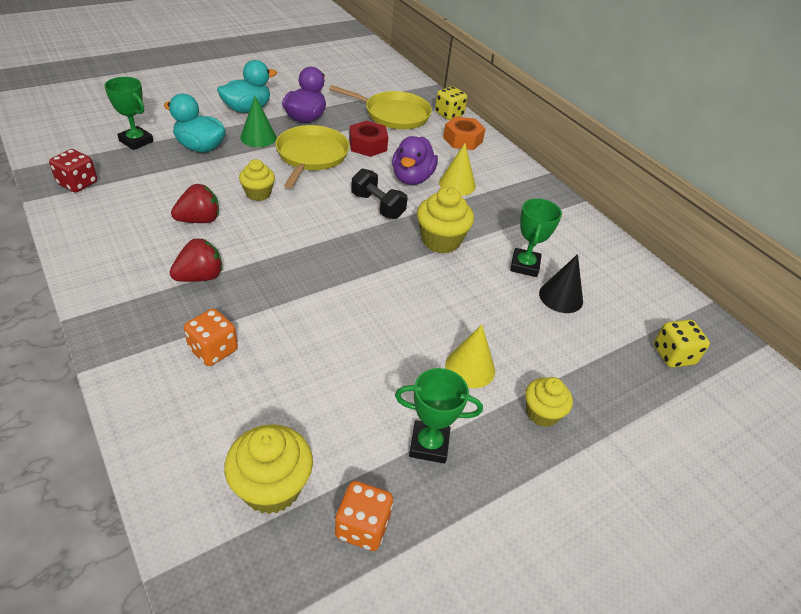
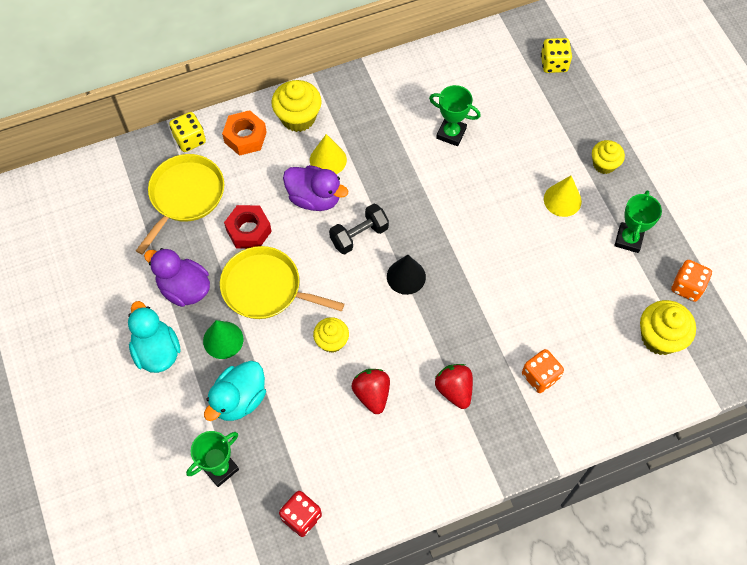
camera: 75 degrees left, 20 degrees up
(441, 241) = (414, 191): yellow cupcake -> yellow cupcake (298, 117)
(561, 297) = (490, 118): black cone -> black cone (406, 276)

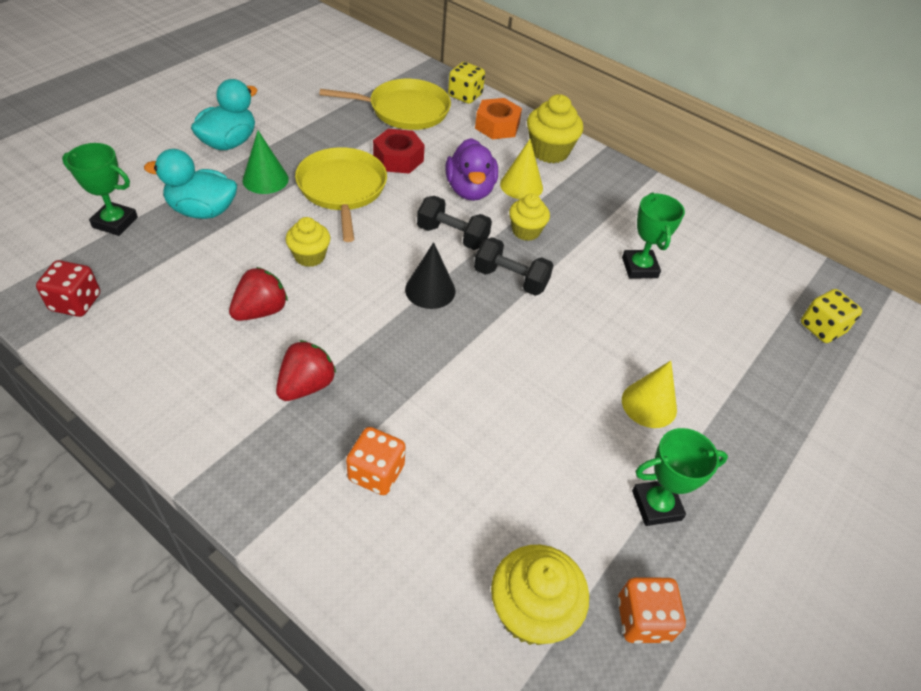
camera: 55 degrees right, 15 degrees down
(184, 288) = (306, 139): purple duck -> none
(421, 220) = (510, 279): none -> black dumbbell
(604, 164) = (740, 432): yellow cupcake -> yellow cupcake (526, 231)

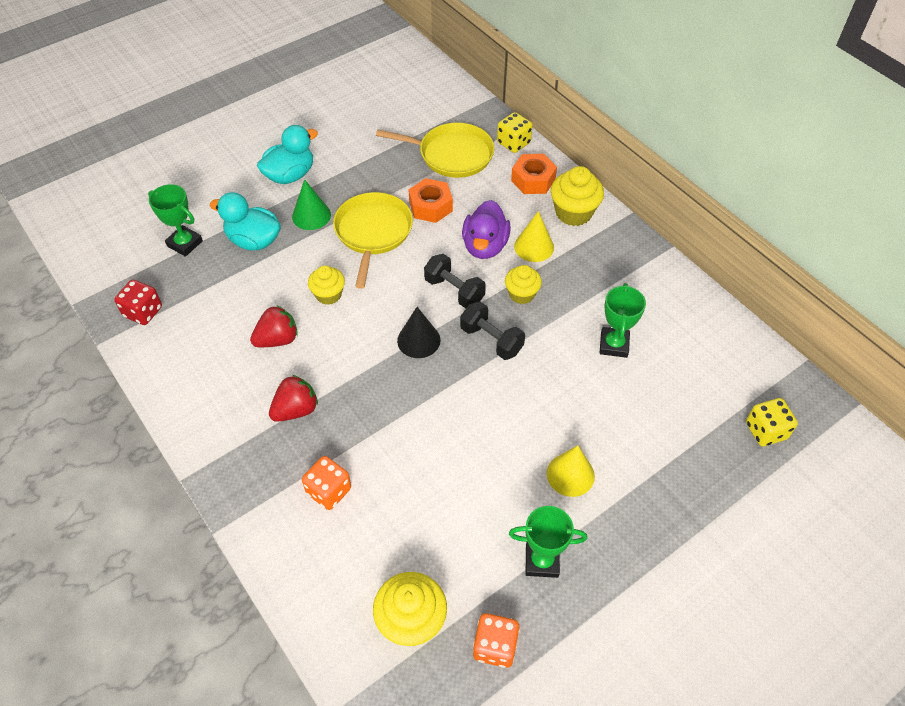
camera: 20 degrees right, 5 degrees up
(398, 159) = (430, 206): red nut -> orange nut

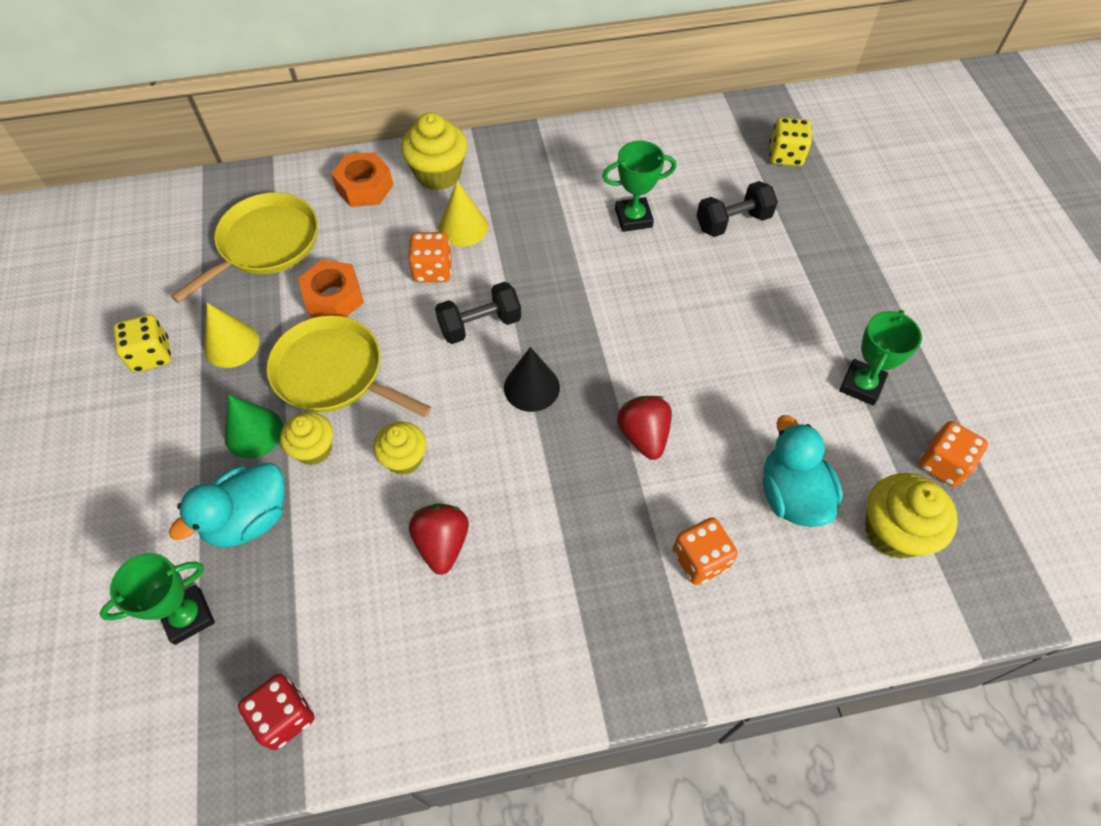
camera: 65 degrees left, 5 degrees up
(290, 175) = (158, 433): turquoise duck -> turquoise duck (791, 495)
(296, 410) = (566, 558): red strawberry -> red strawberry (643, 436)
(485, 246) = (432, 270): purple duck -> orange dice
(491, 340) = (570, 318): black dumbbell -> black dumbbell (733, 222)
(513, 143) = (294, 181): yellow dice -> yellow dice (151, 355)
(521, 294) = (523, 265): yellow cupcake -> yellow cupcake (314, 449)
(570, 474) = (772, 320): yellow cone -> yellow cone (232, 345)
(614, 345) = (633, 218): green trophy -> green trophy turned 45 degrees counterclockwise

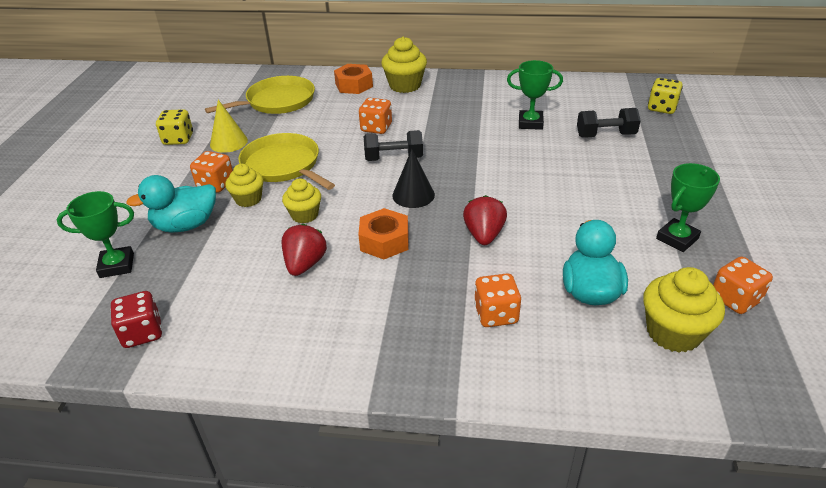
camera: 20 degrees right, 20 degrees down
(253, 432) = (216, 184): green cone -> orange dice
(334, 297) = (305, 131): orange nut -> orange nut (384, 241)
(463, 227) = (408, 111): yellow cone -> none

